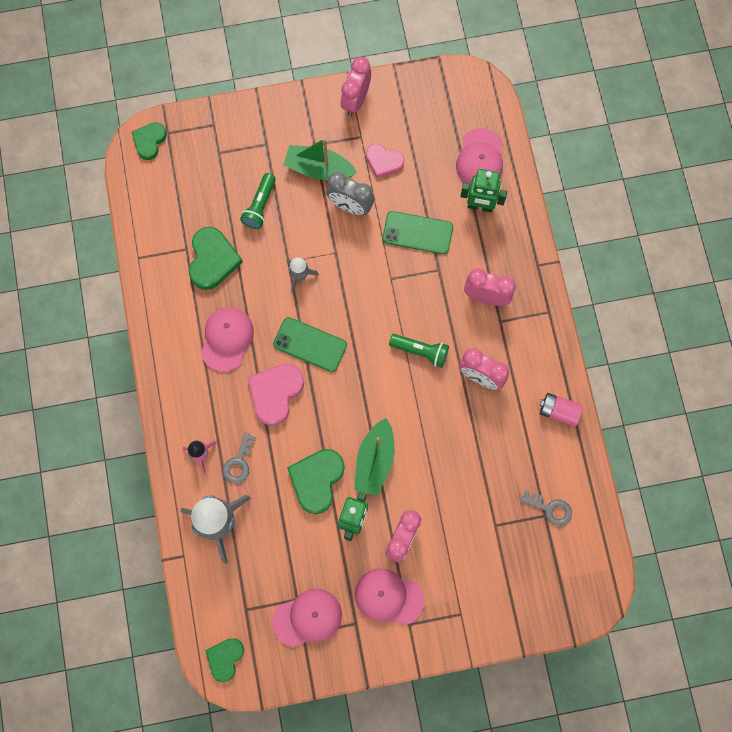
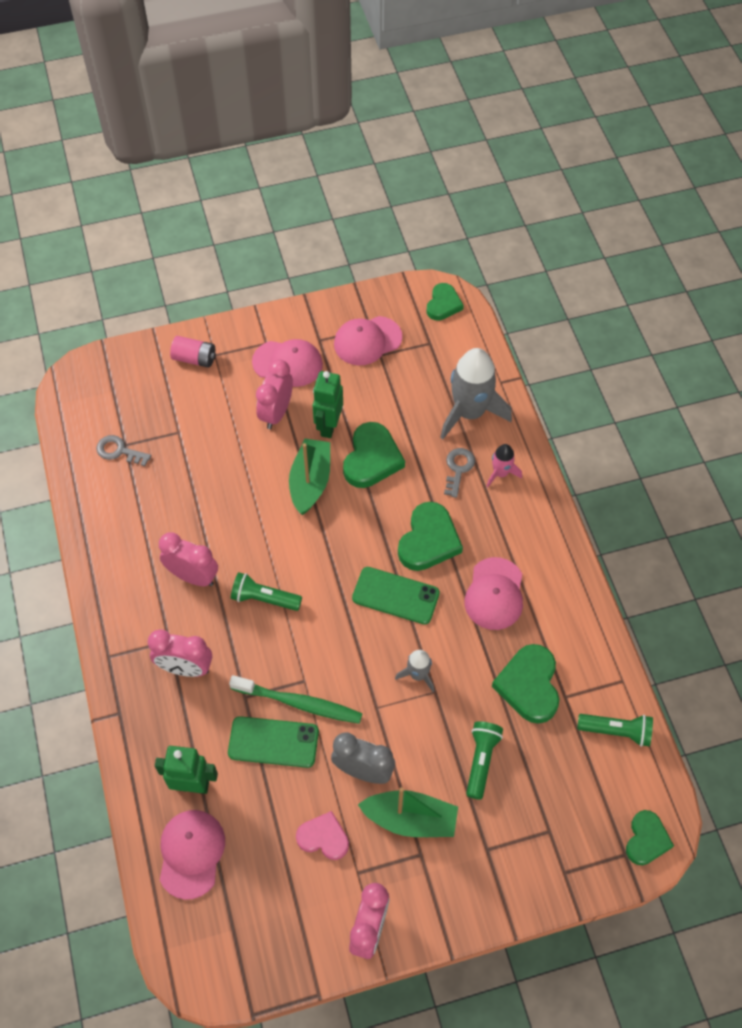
camera: 175 degrees right, 15 degrees down
(152, 219) = (616, 731): none -> green flashlight
(275, 393) = (428, 540): pink heart -> green heart
(396, 261) = (299, 703): none -> green toothbrush
(559, 411) = (103, 546): pink battery -> pink battery (194, 358)

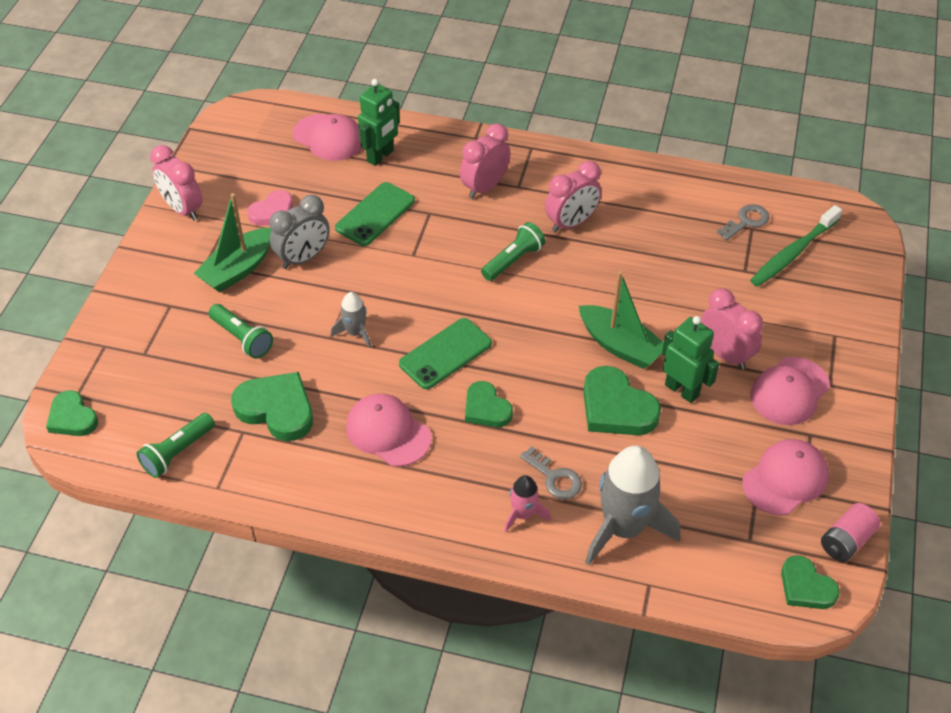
camera: 120 degrees right, 10 degrees down
(194, 358) = (837, 317): pink battery -> pink battery (846, 541)
(299, 703) = (395, 243): green toothbrush -> green toothbrush (793, 253)
(367, 341) = (785, 479): pink cap -> pink cap turned 45 degrees clockwise
(428, 540) = (486, 408): green heart -> green heart, size x0.64

